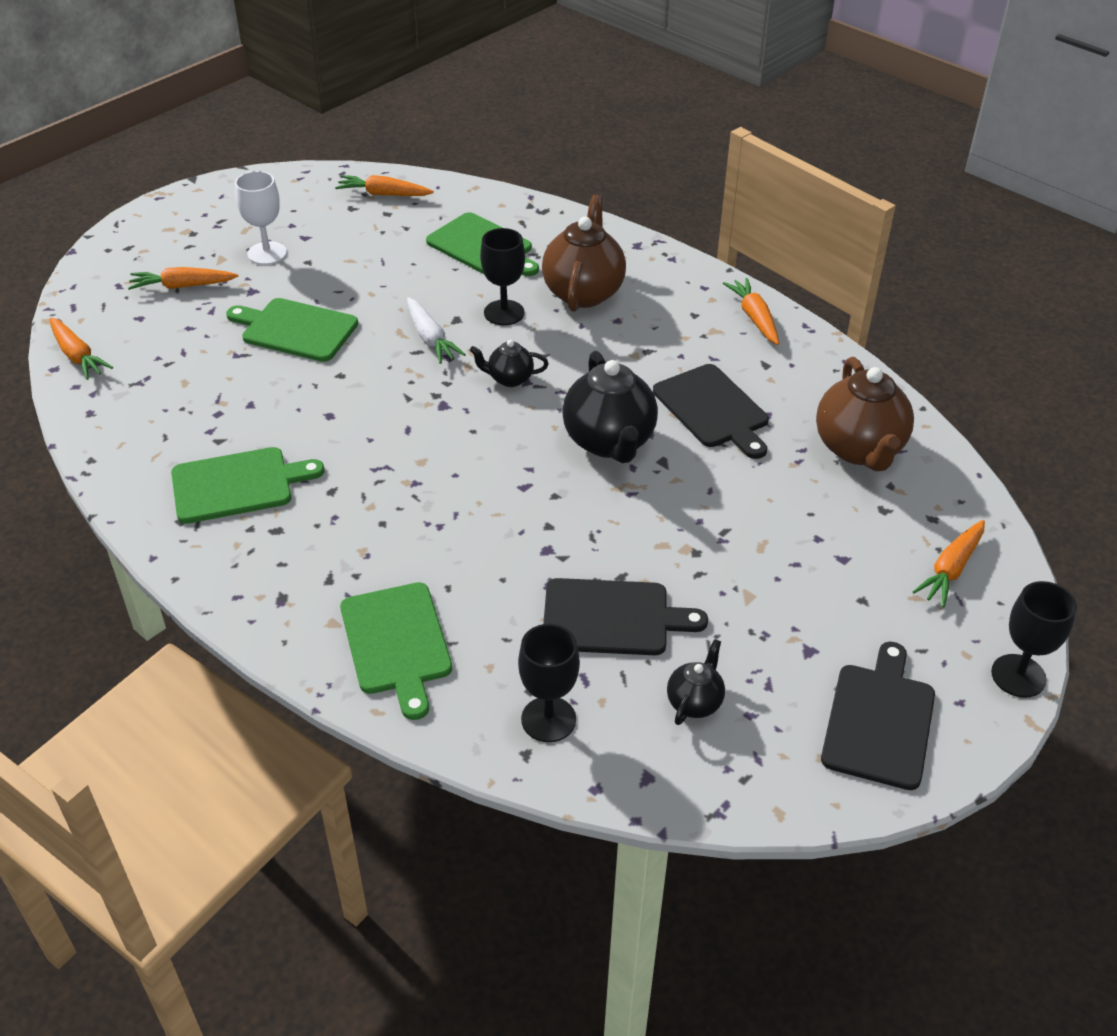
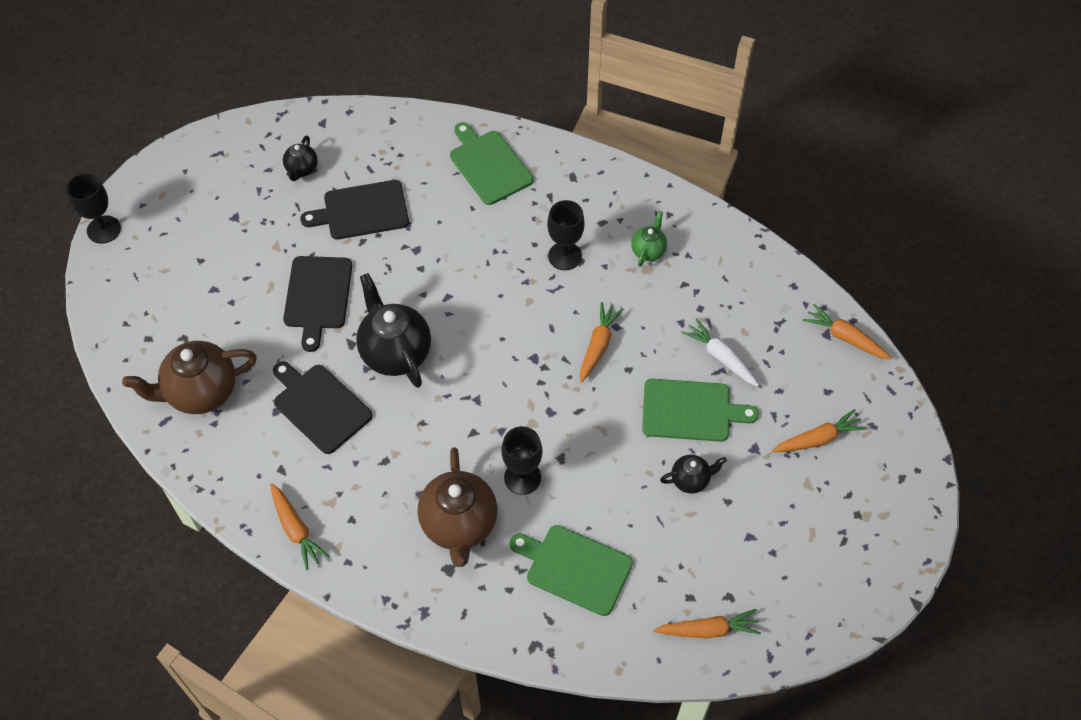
camera: 165 degrees right, 15 degrees up
(237, 484) = (648, 250): green cutting board -> green teapot
(267, 253) = (771, 503): white goblet -> none
(430, 338) = (574, 429): white carrot -> white carrot (720, 357)
(509, 379) = (491, 399): black teapot -> black teapot (690, 480)
(548, 719) = (384, 141): black goblet -> black goblet (565, 256)
(859, 449) = (201, 392): brown teapot -> brown teapot turned 90 degrees counterclockwise
(879, 721) = (192, 182): black cutting board -> black cutting board (318, 296)
(951, 569) = (138, 298): orange carrot -> orange carrot (598, 345)

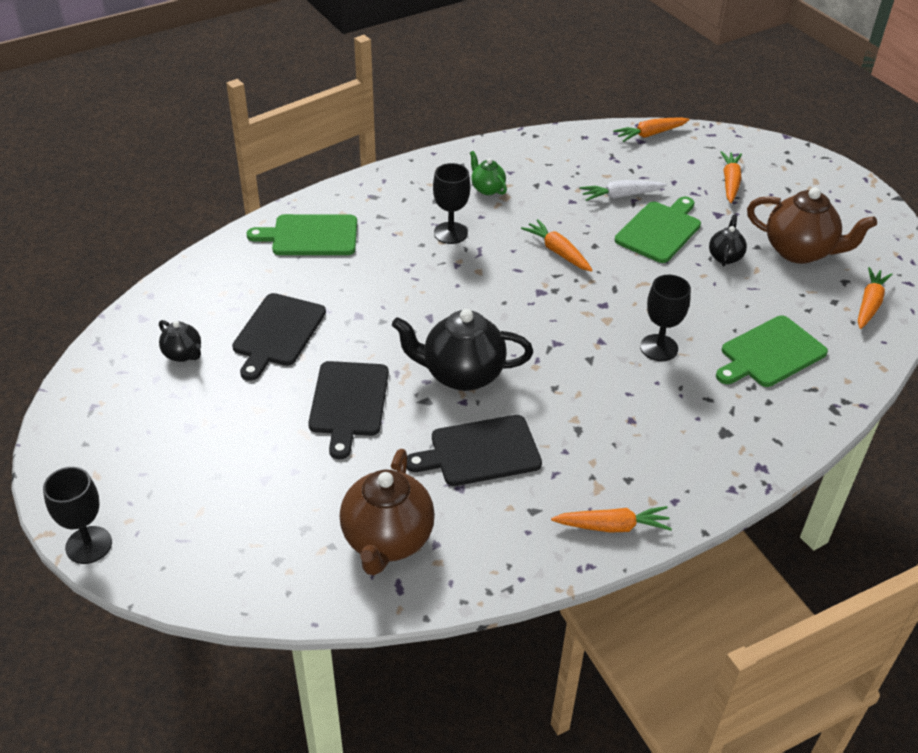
camera: 60 degrees left, 15 degrees down
(318, 296) = (349, 402): black cutting board -> black cutting board turned 60 degrees clockwise
(459, 525) = (682, 407): brown teapot -> brown teapot (799, 251)

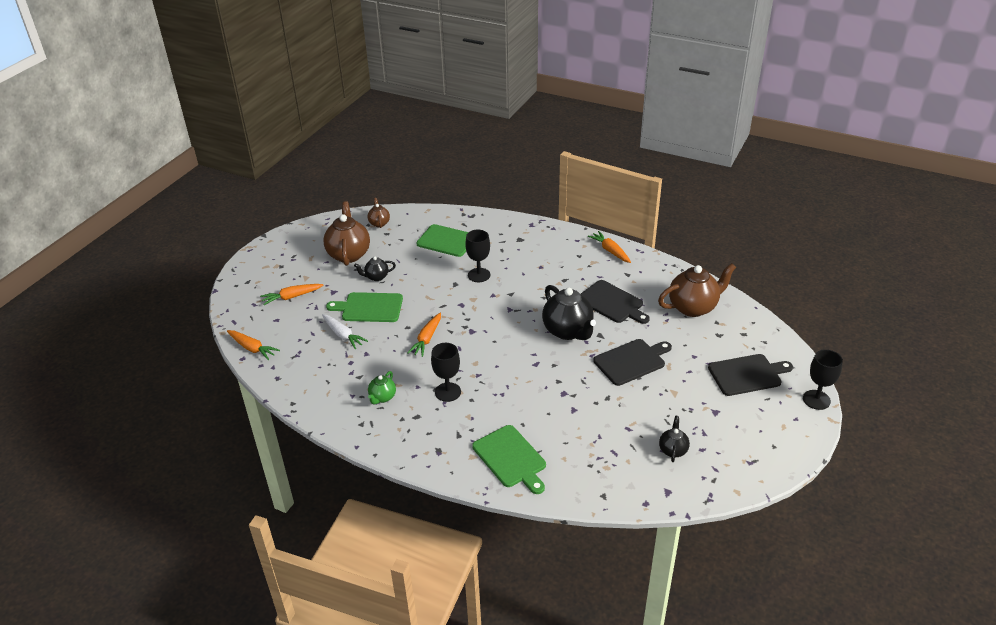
camera: 120 degrees left, 5 degrees down
(278, 333) = (613, 419): black cutting board -> black cutting board (747, 374)
(869, 304) = (379, 223): orange carrot -> brown teapot

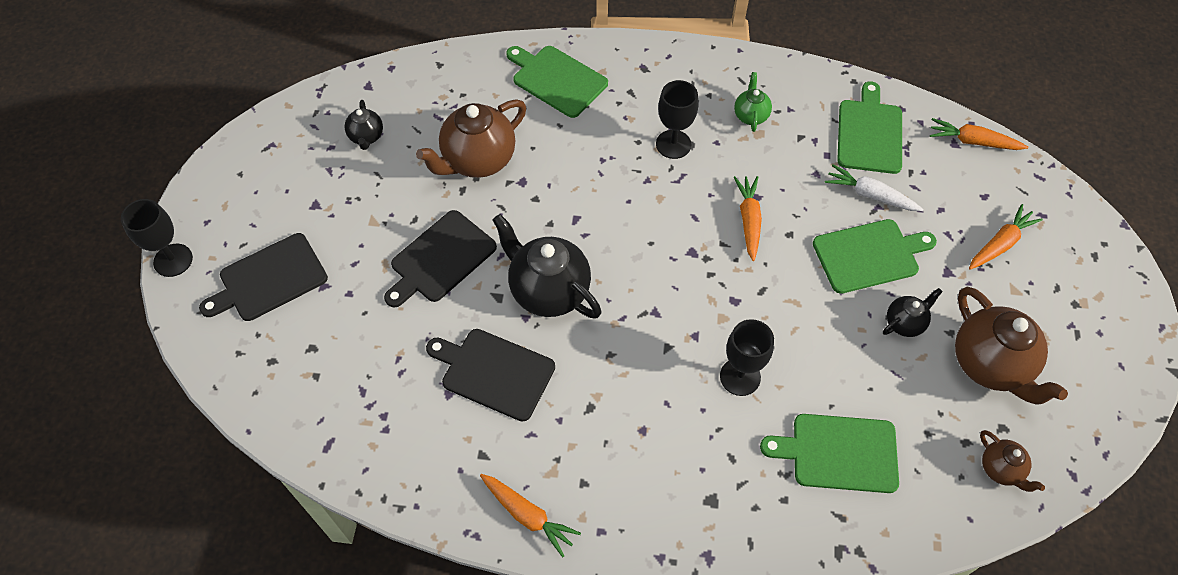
camera: 160 degrees right, 20 degrees up
(312, 368) = (869, 133): none -> green cutting board
(693, 307) = (356, 400): brown teapot -> brown teapot (478, 160)

